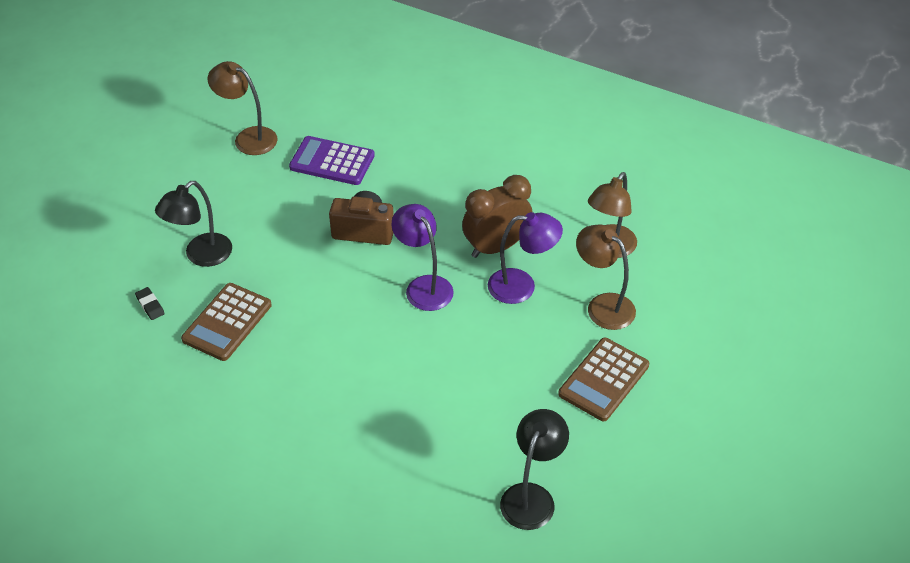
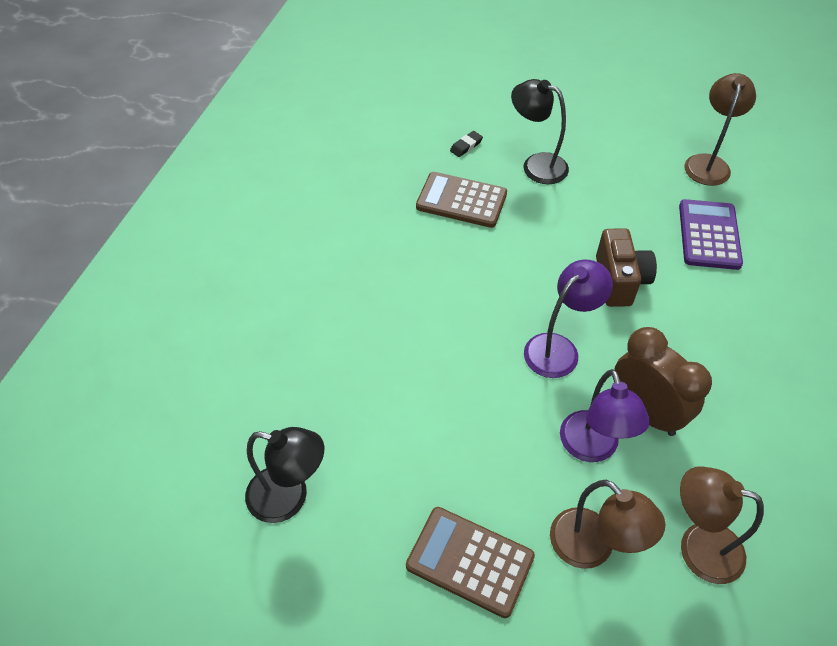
camera: 80 degrees right, 5 degrees up
(603, 305) = (592, 548): brown lamp -> brown lamp turned 105 degrees clockwise

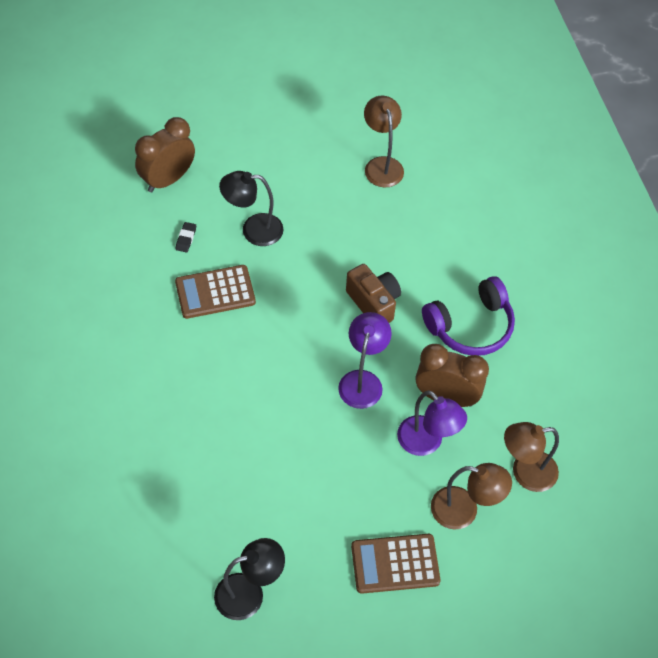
camera: 35 degrees left, 5 degrees up
(484, 95) = (168, 179): none -> brown clock
(709, 235) = (415, 231): purple calculator -> none
(720, 353) = (470, 326): none -> purple headphones

